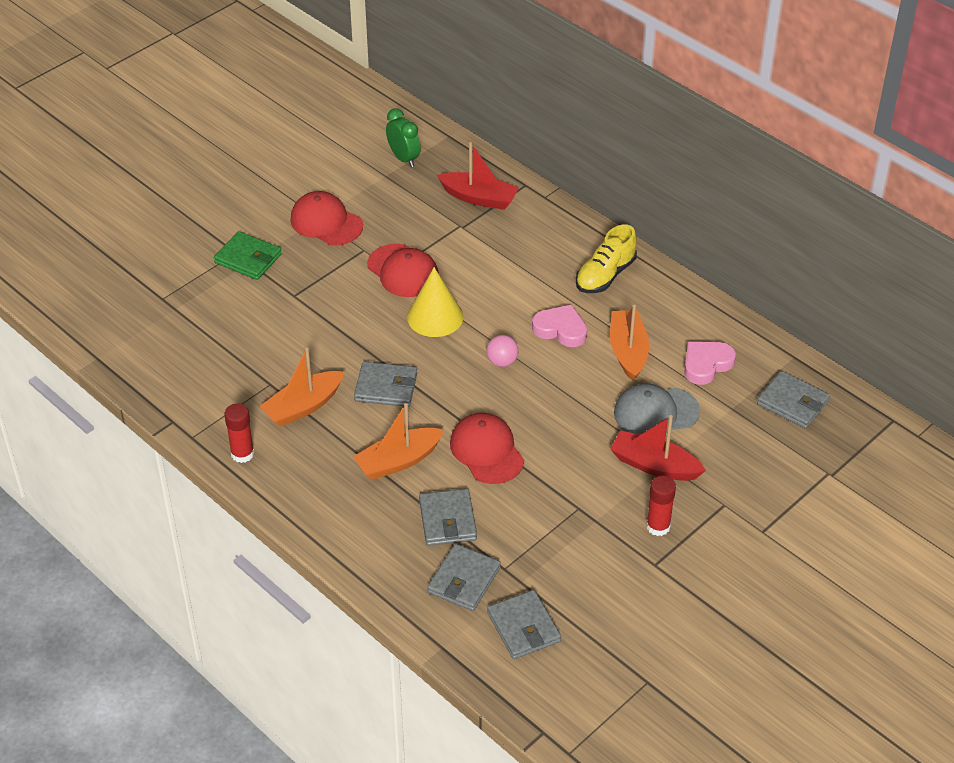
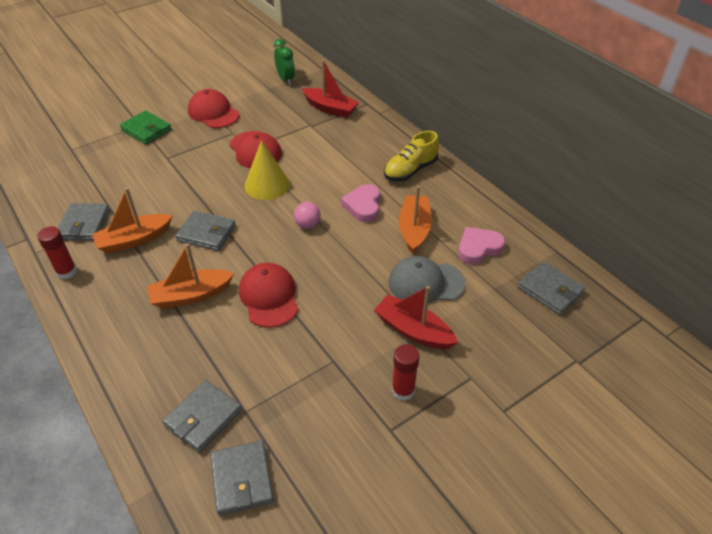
camera: 10 degrees right, 0 degrees up
(447, 520) = (211, 355): grey wallet -> grey wallet (84, 224)
(561, 329) = (363, 206): pink heart -> pink heart turned 120 degrees counterclockwise

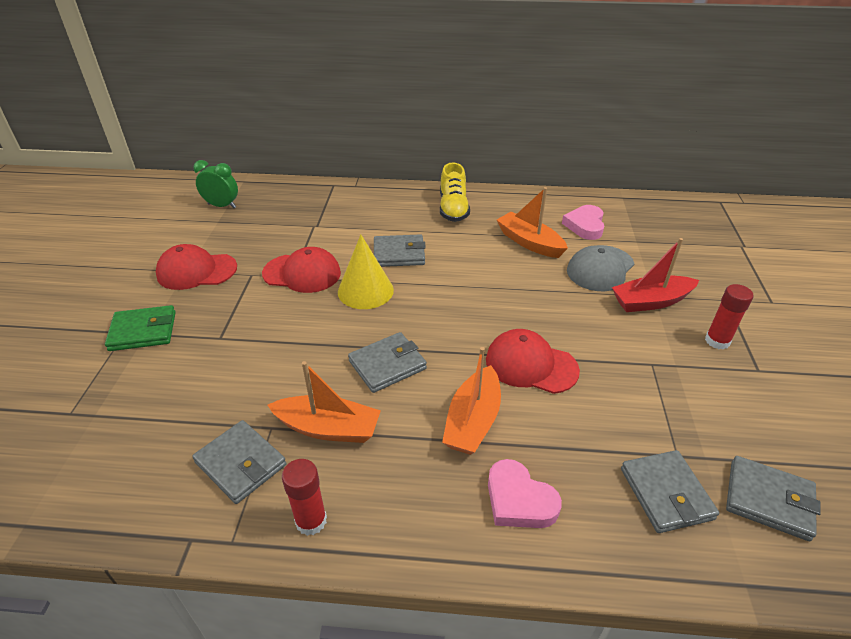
camera: 50 degrees left, 5 degrees down
(134, 240) = (328, 428): orange boat -> orange boat turned 90 degrees counterclockwise
(307, 225) = (455, 294): pink ball -> none
(330, 108) = (309, 205): red boat -> none
(363, 206) = (468, 252): pink heart -> pink heart (519, 500)
(550, 290) = (661, 220): grey wallet -> grey wallet (399, 254)

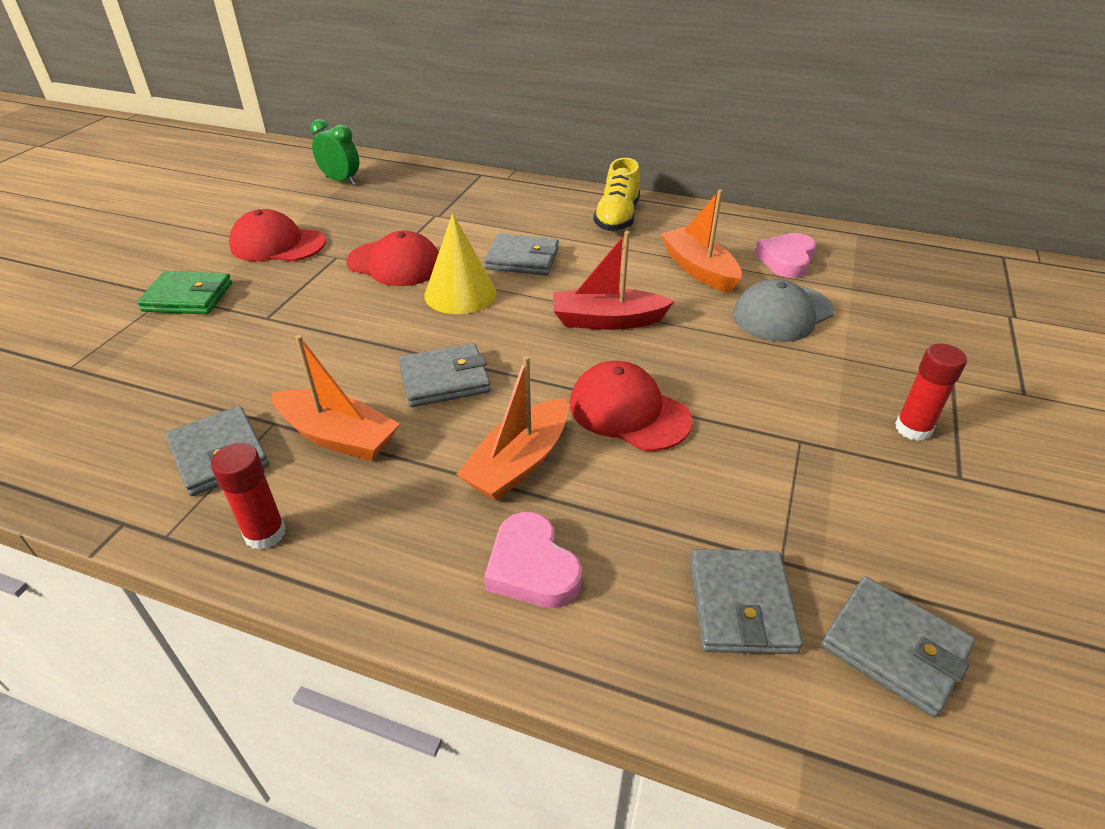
camera: 15 degrees right, 0 degrees up
(651, 301) = (836, 364): red boat -> red boat (607, 320)

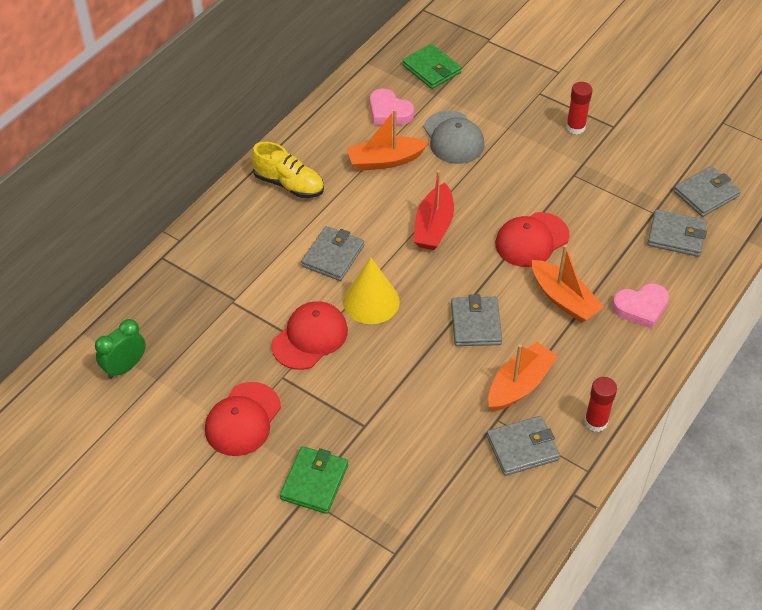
camera: 75 degrees left, 10 degrees up
(896, 278) = (431, 69): none -> green wallet

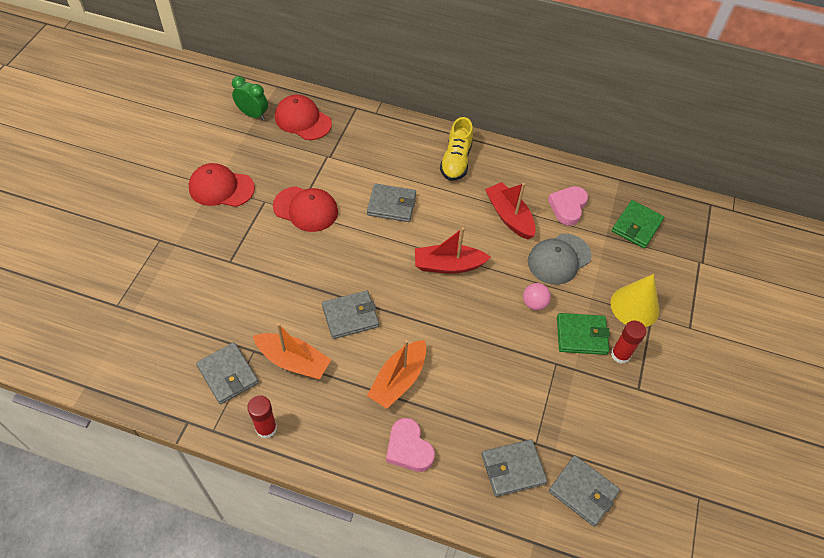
camera: 70 degrees right, 5 degrees up
(314, 482) = (173, 242): green wallet -> green wallet (581, 335)
(371, 301) = (353, 239): yellow cone -> yellow cone (634, 306)
(385, 161) = (509, 216): orange boat -> red boat
(501, 171) = (534, 303): none -> pink ball
(531, 240) = (460, 342): red cap -> red cap (303, 120)
(676, 236) = (513, 469): grey wallet -> grey wallet turned 75 degrees clockwise

